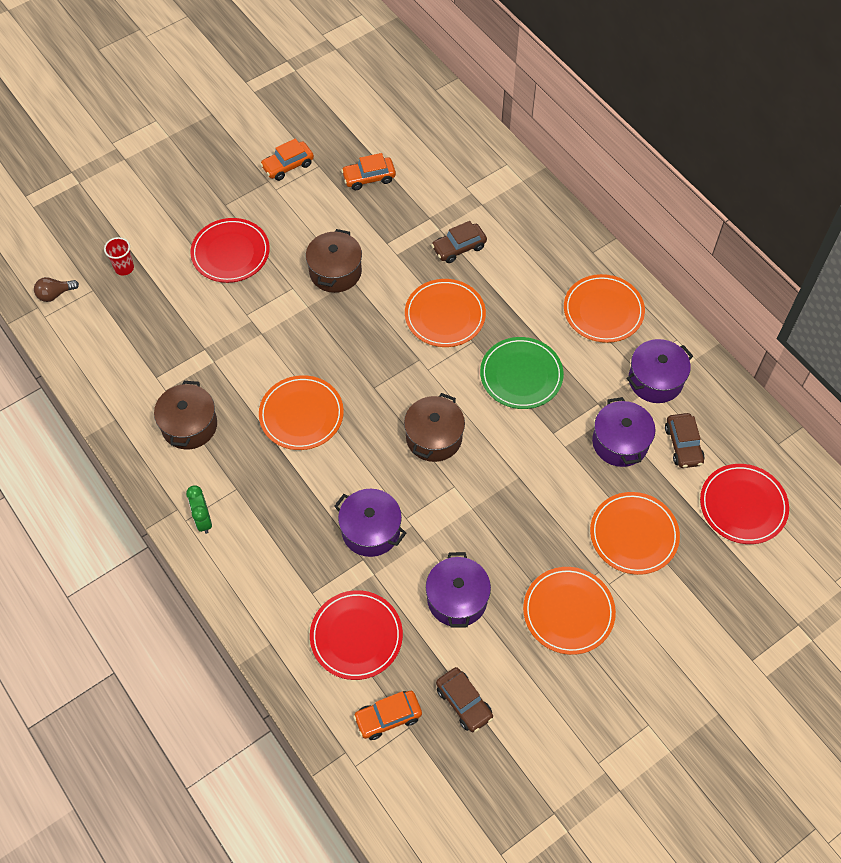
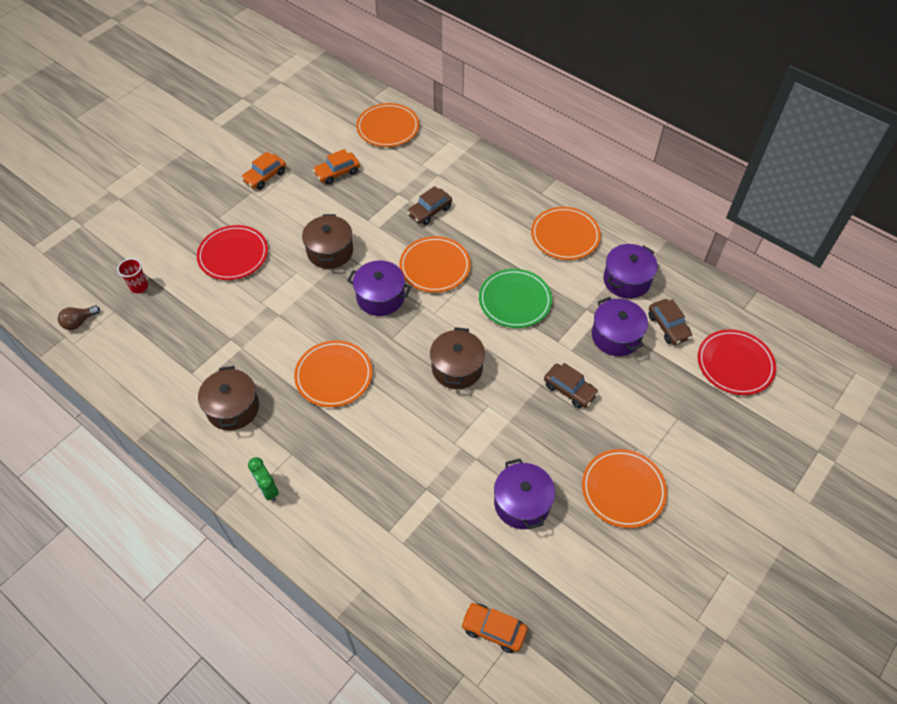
camera: 15 degrees left, 5 degrees down
(356, 636) = (441, 561): red plate -> none
(371, 530) = (425, 461): purple pot -> purple pot (380, 297)
(388, 717) = (493, 630): orange car -> orange car turned 60 degrees clockwise
(464, 702) = (559, 596): brown car -> brown car (569, 390)
(633, 535) = (655, 409): orange plate -> orange plate (388, 128)

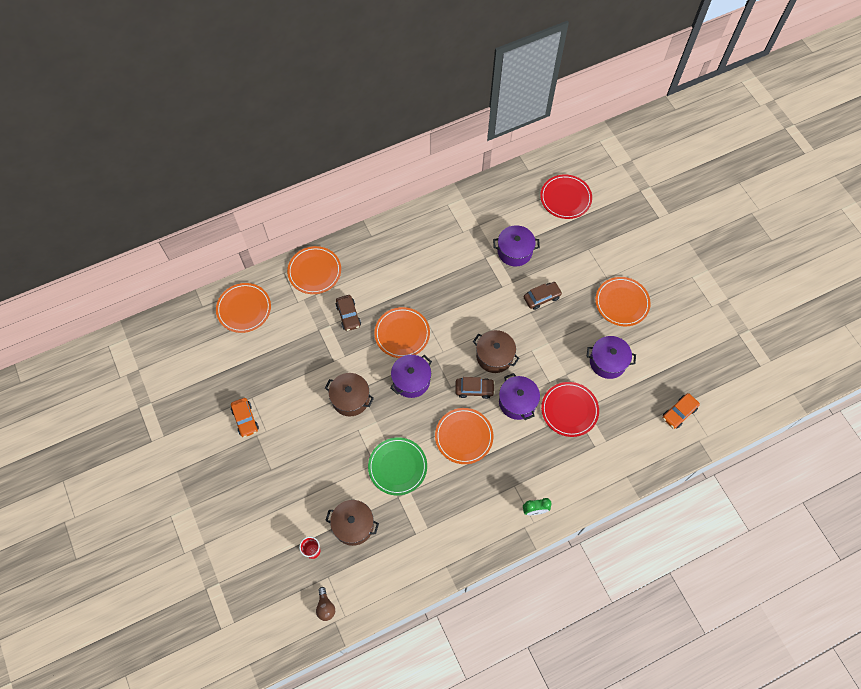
camera: 65 degrees left, 10 degrees up
(233, 255) = (317, 470): red plate -> red plate (569, 410)
(233, 408) = (460, 513): brown pot -> brown pot (353, 525)
(337, 173) = (272, 364): orange car -> none
(515, 300) = (457, 296): green plate -> green plate (397, 467)
(565, 235) = (418, 240): orange plate -> orange plate (314, 271)
(626, 280) = (474, 222): purple pot -> purple pot (517, 402)
(668, 326) = (521, 218): brown car -> brown car (474, 389)

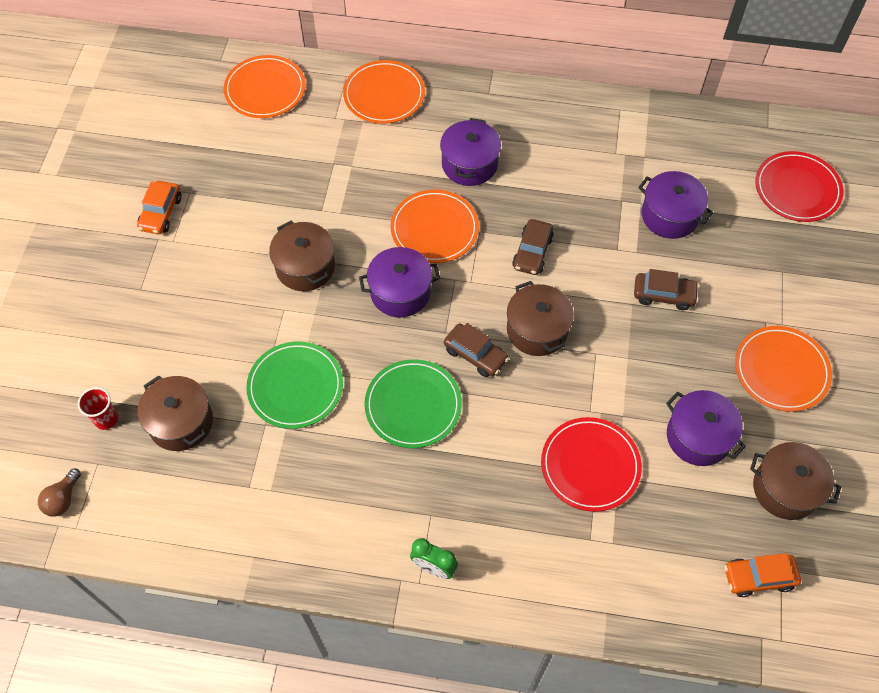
camera: 35 degrees right, 5 degrees down
(348, 315) = (384, 168): brown car -> brown car (532, 252)
(464, 436) = (413, 405): orange plate -> green plate
(517, 402) = (523, 408): purple pot -> purple pot (469, 164)
(662, 362) = (785, 489): none -> brown pot

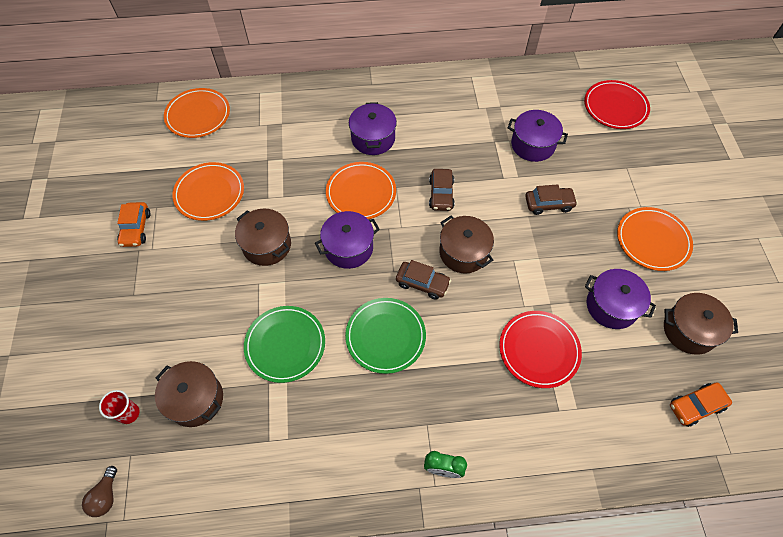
camera: 15 degrees left, 0 degrees up
(384, 95) = (292, 101): orange plate -> orange plate (209, 193)

